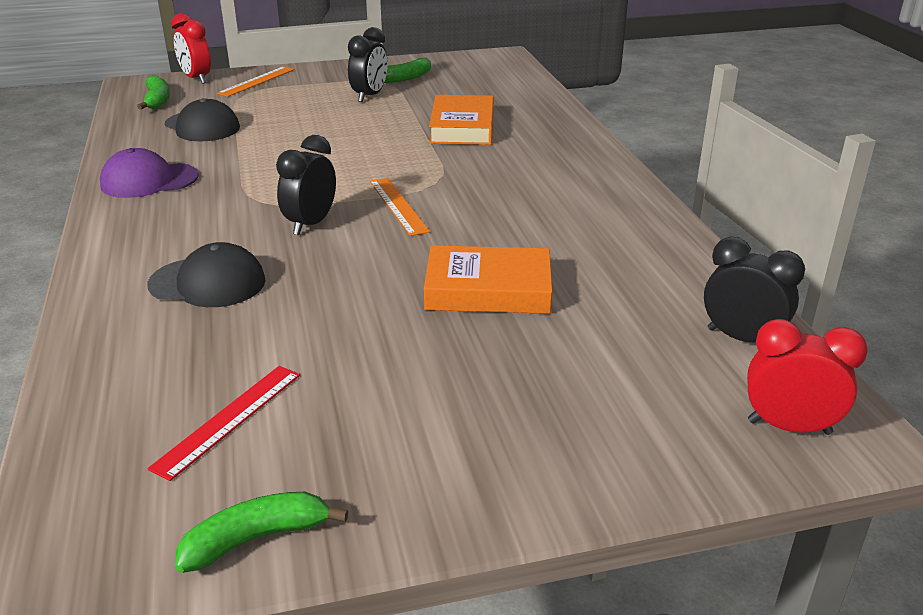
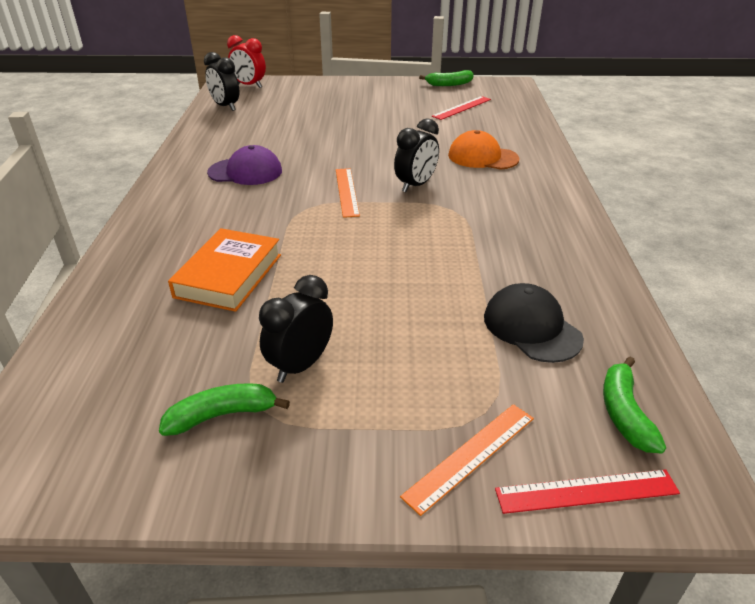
camera: 165 degrees left, 5 degrees up
(149, 181) = (558, 245): purple cap -> purple cap (245, 172)
(196, 79) = (586, 491): red clock -> red ruler
(208, 283) = (482, 157): black cap -> orange cap
(488, 289) = (323, 136): orange book -> none

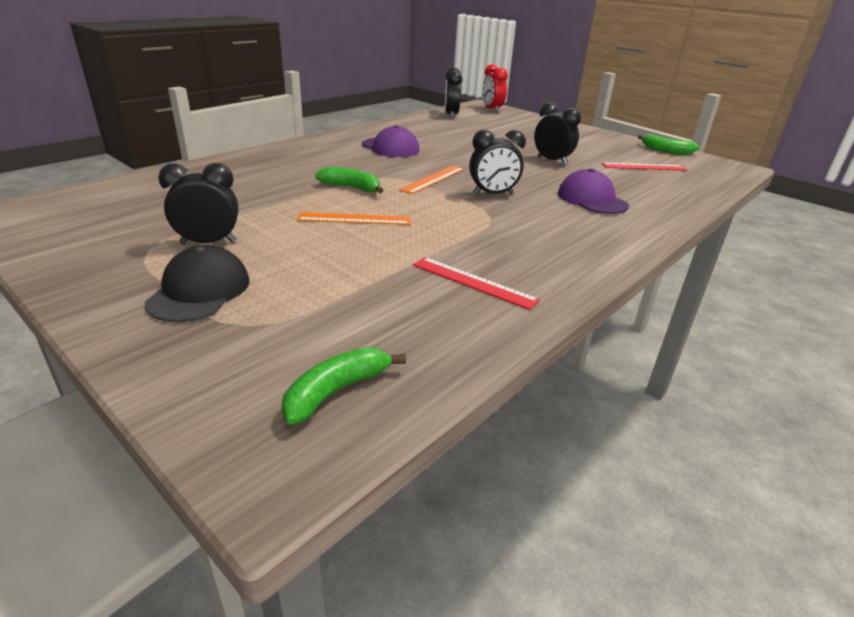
camera: 40 degrees right, 5 degrees down
(222, 415) = (127, 241): green banana -> green banana (351, 187)
(229, 275) = (269, 188): orange book -> none
(396, 129) = (551, 161): none -> black clock
(470, 455) = (187, 338): orange ruler -> orange ruler (354, 219)
(482, 157) = (591, 199): orange cap -> purple cap
(531, 327) = (390, 304): black cap -> black cap (199, 291)
(586, 491) = (202, 408): red ruler -> red ruler (473, 282)

